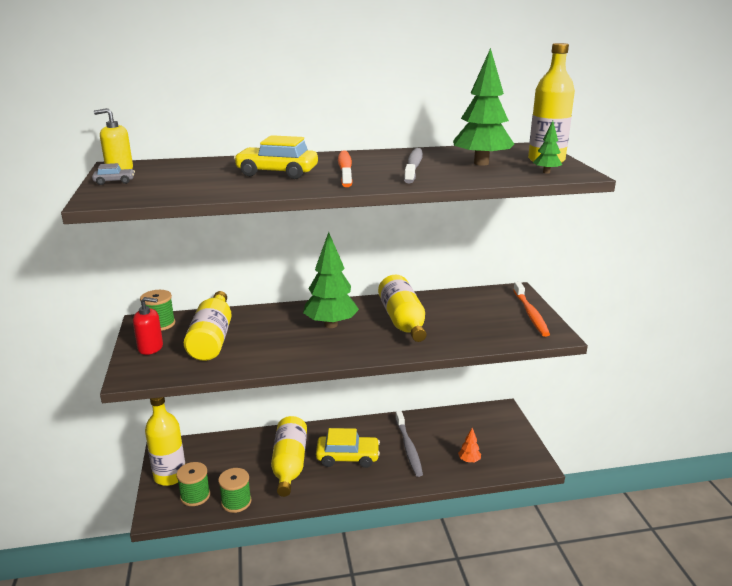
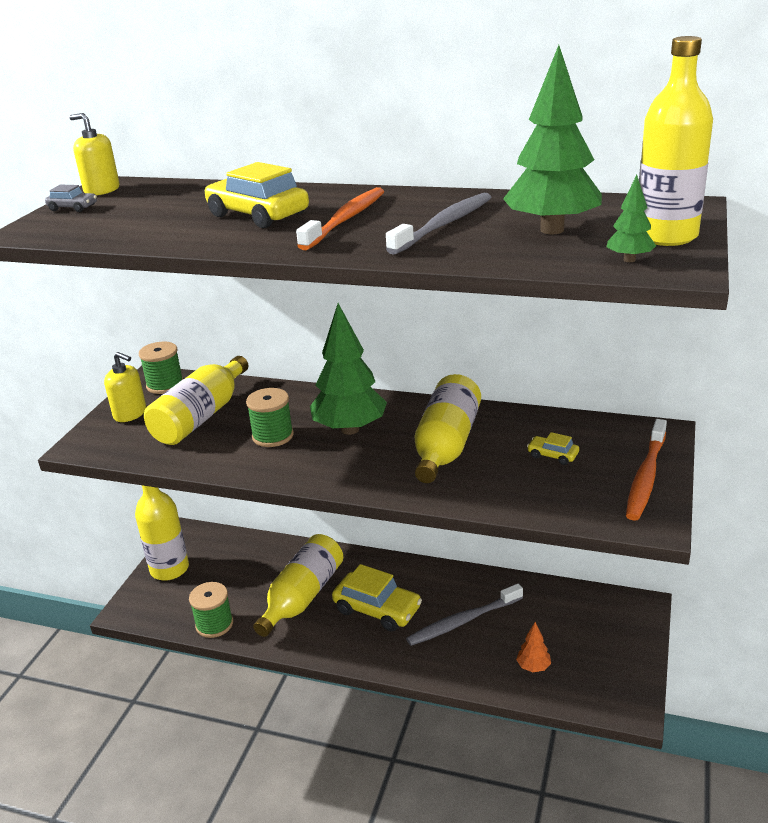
camera: 30 degrees right, 5 degrees up
(150, 347) = (130, 414): red soap dispenser -> yellow soap dispenser
(195, 496) = (178, 602): green spool -> green spool (273, 436)
(408, 447) = (463, 621): grey toothbrush -> grey toothbrush turned 45 degrees clockwise
(470, 313) = (552, 455): none -> yellow car

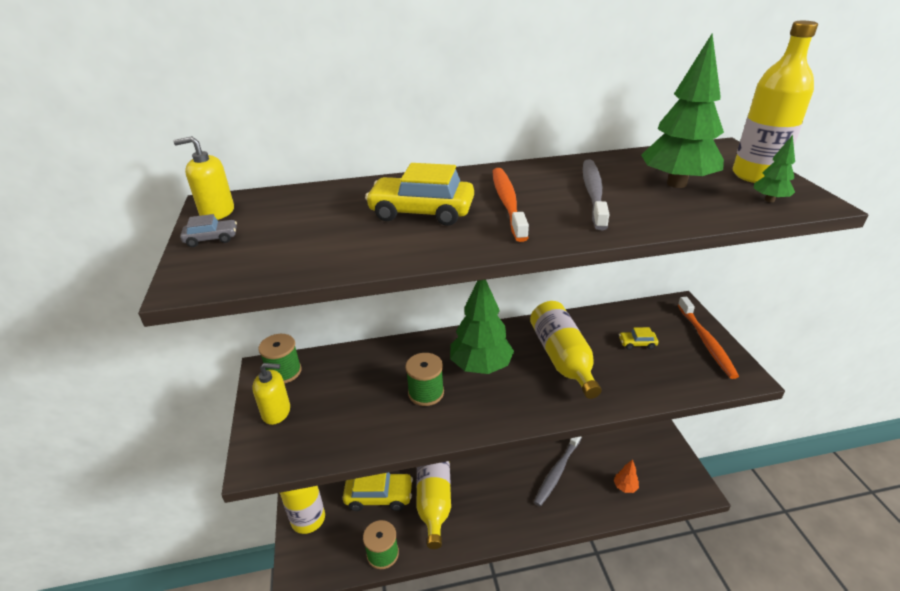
camera: 30 degrees left, 5 degrees up
(201, 417) = (347, 394): yellow bottle -> none
(377, 609) = (495, 486): yellow car -> yellow car (379, 496)

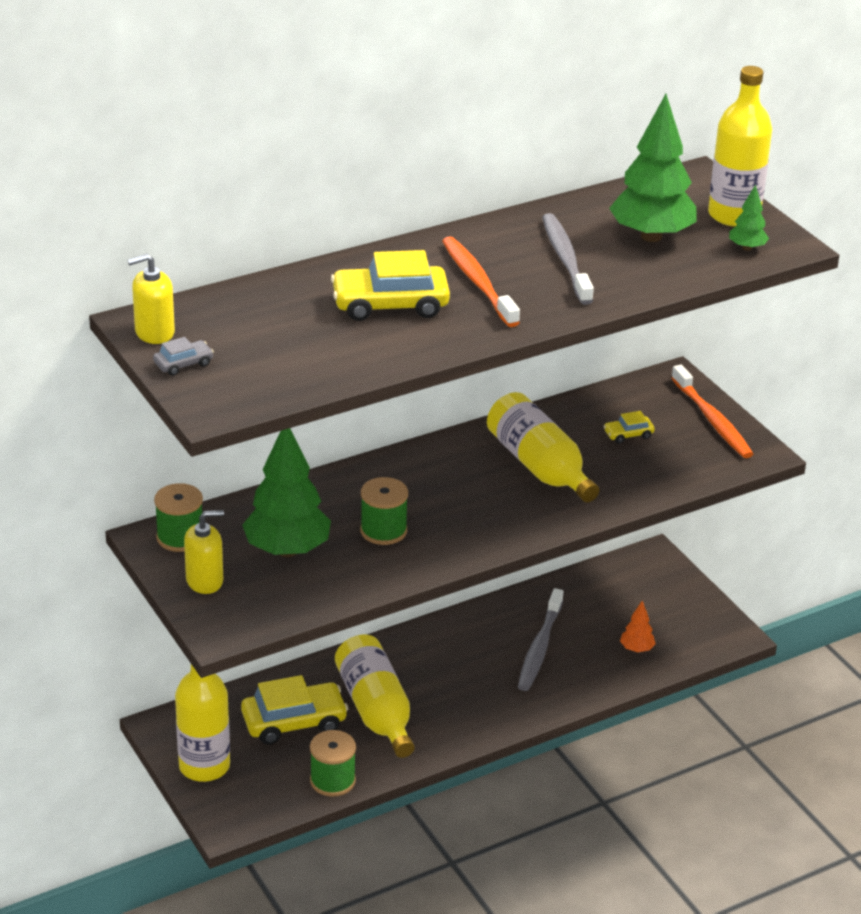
camera: 20 degrees left, 0 degrees up
(481, 367) = (439, 491): green tree -> green tree (287, 550)

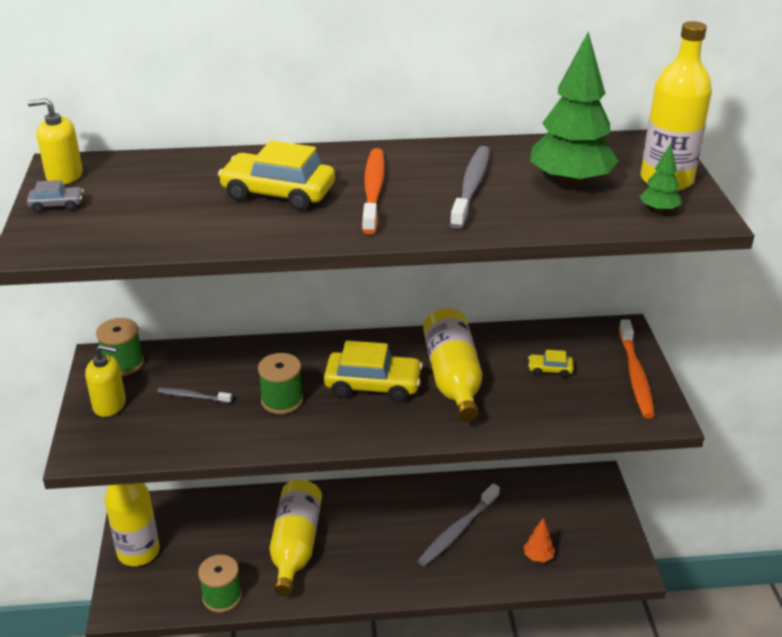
camera: 25 degrees right, 0 degrees up
(287, 550) = (193, 396): green tree -> grey toothbrush
(294, 722) = (228, 536): yellow car -> yellow car (373, 385)

